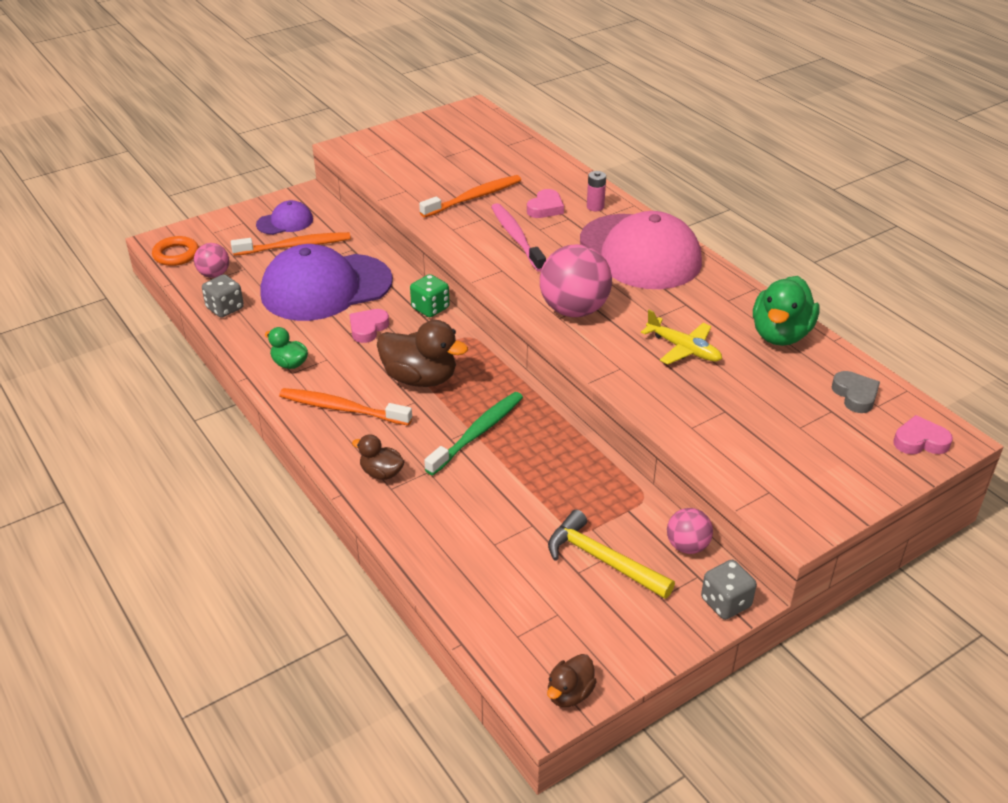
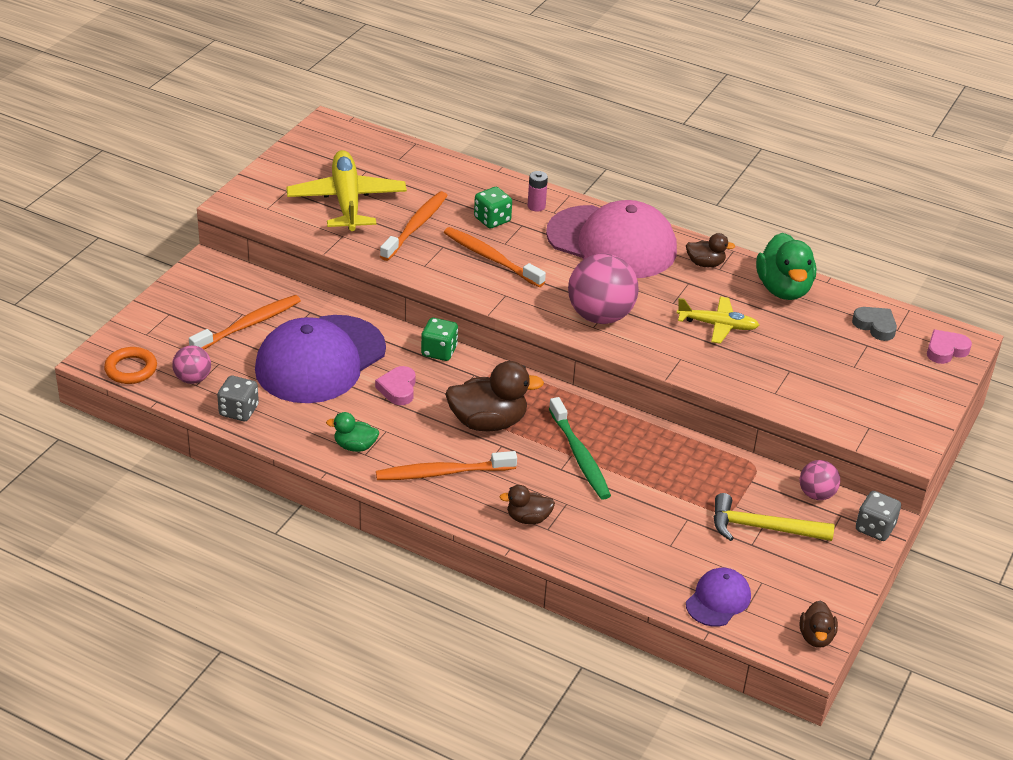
camera: 30 degrees left, 0 degrees up
(285, 222) = (213, 301): purple cap -> purple cap (718, 600)
(434, 166) = (346, 201): none -> yellow plane
(477, 433) = (579, 456): green toothbrush -> green toothbrush turned 150 degrees clockwise
(516, 237) = (491, 258): pink toothbrush -> orange toothbrush
(545, 208) = (492, 220): pink heart -> green dice
(717, 292) = (705, 264): none -> brown duck

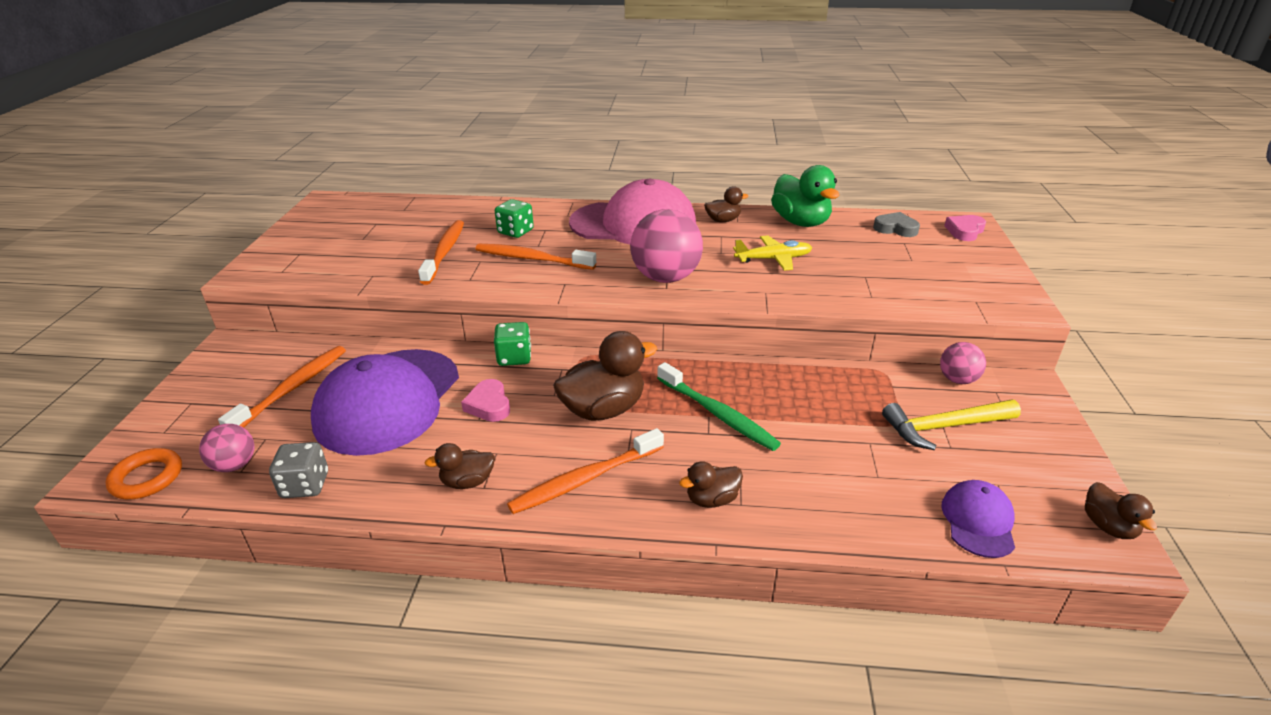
camera: 20 degrees left, 5 degrees down
(346, 201) = (365, 248): yellow plane -> none
(355, 446) = (467, 482): green duck -> brown duck
(536, 206) = (549, 214): pink battery -> none
(875, 528) = (1035, 393): grey dice -> none

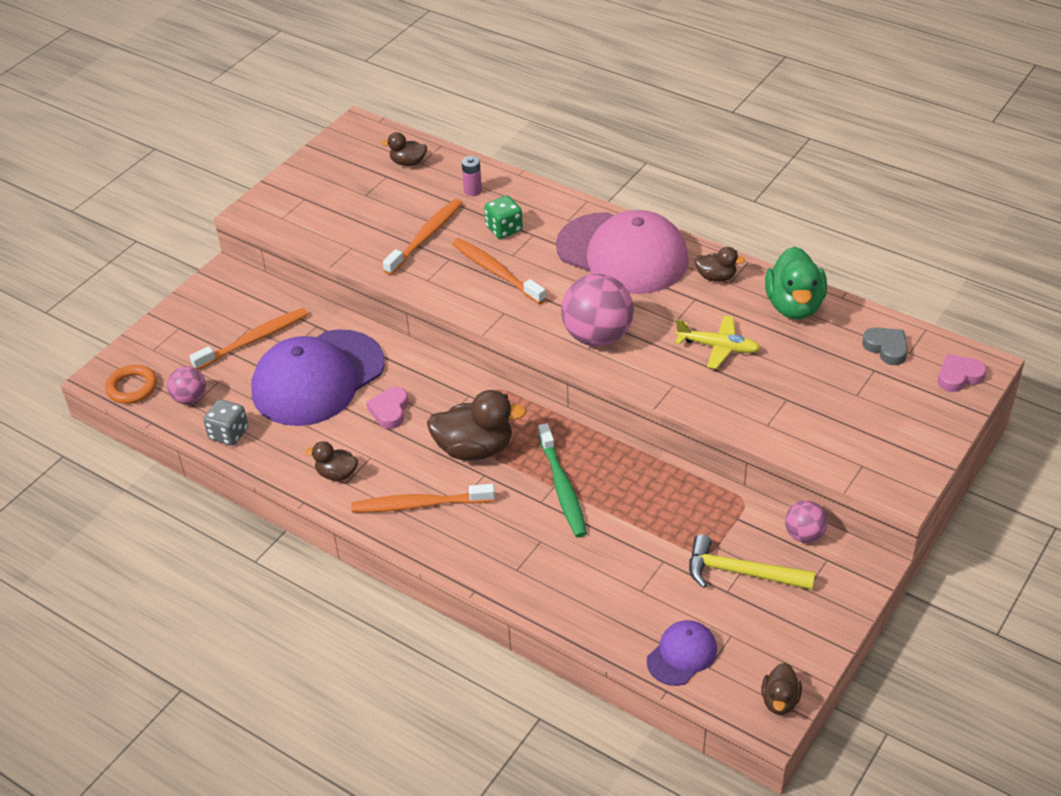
camera: 30 degrees right, 10 degrees up
(466, 216) = (472, 190): none -> pink battery
(514, 358) = (437, 369): green dice -> none
(712, 499) = (498, 557): brown duck -> brown duck (408, 162)

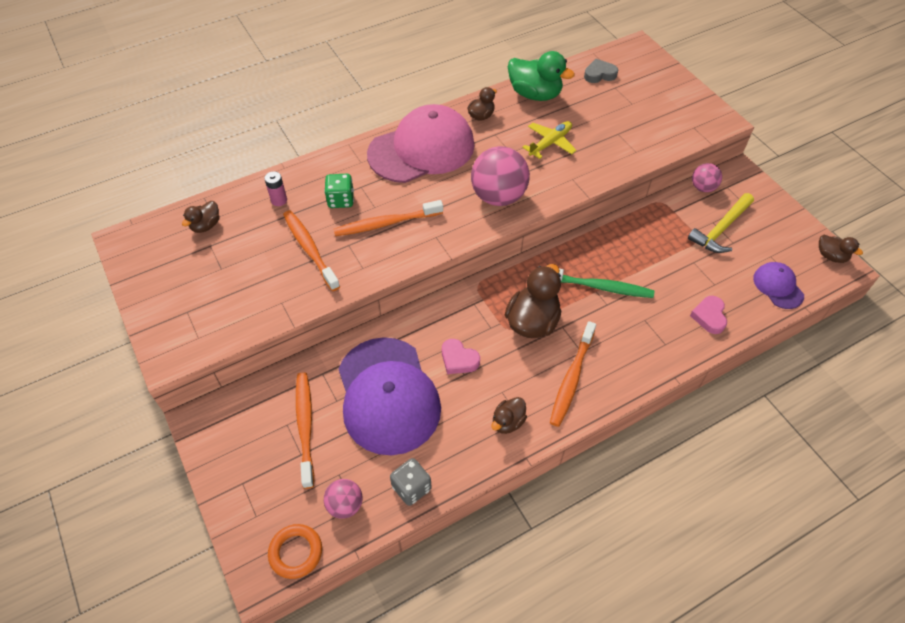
camera: 65 degrees left, 10 degrees up
(959, 376) = (641, 58): pink heart -> pink heart (709, 316)

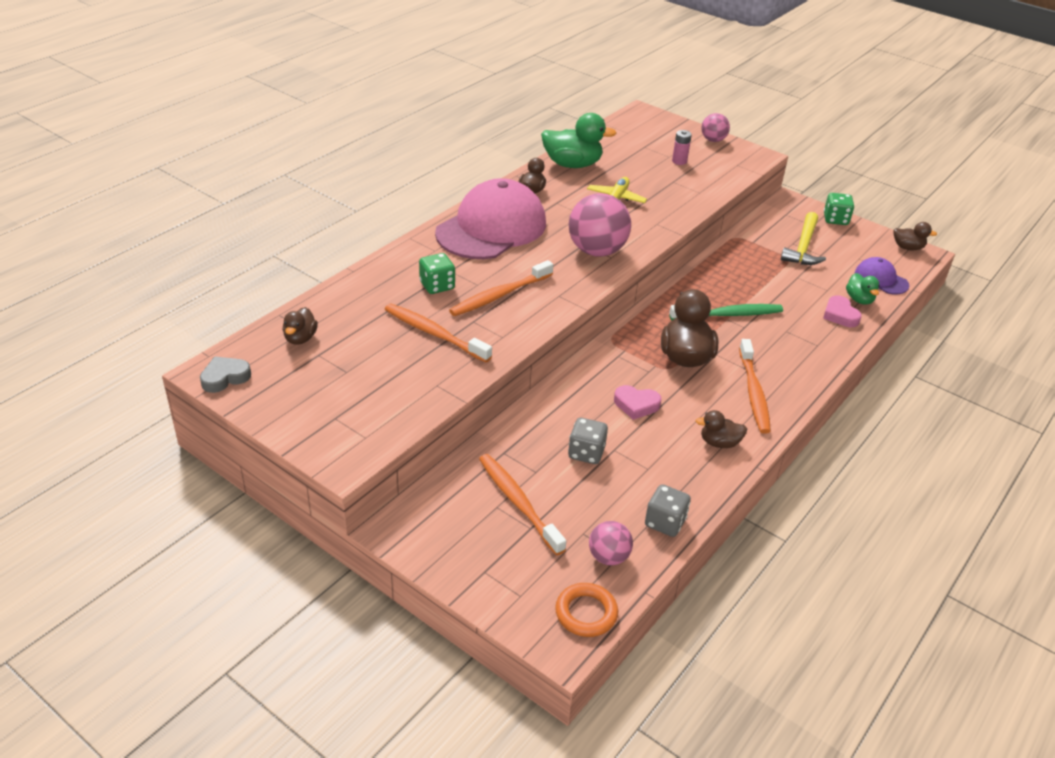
camera: 25 degrees left, 15 degrees down
(279, 200) = (368, 299): pink battery -> pink battery (679, 161)
(388, 395) = (586, 453): purple cap -> grey dice
(508, 422) = (719, 443): brown duck -> brown duck turned 75 degrees clockwise
(599, 74) = (622, 139): grey heart -> grey heart (225, 377)
(703, 187) = (765, 219): pink ball -> pink ball (713, 140)
(740, 304) = (859, 300): none -> green duck
(774, 205) = (835, 219): none -> green dice

